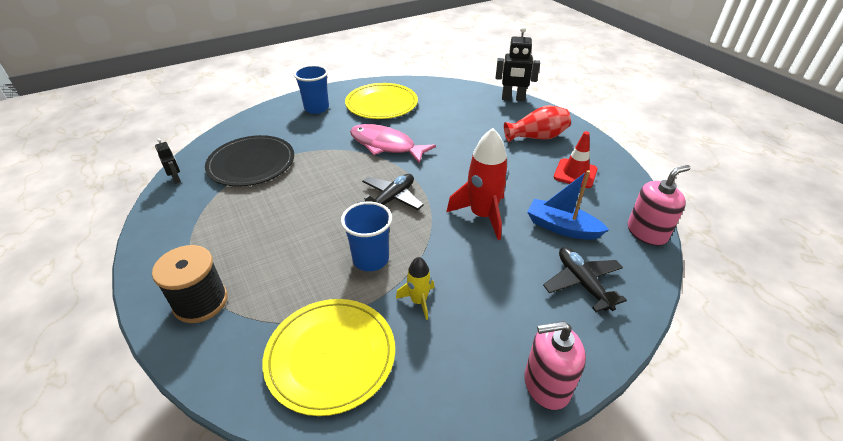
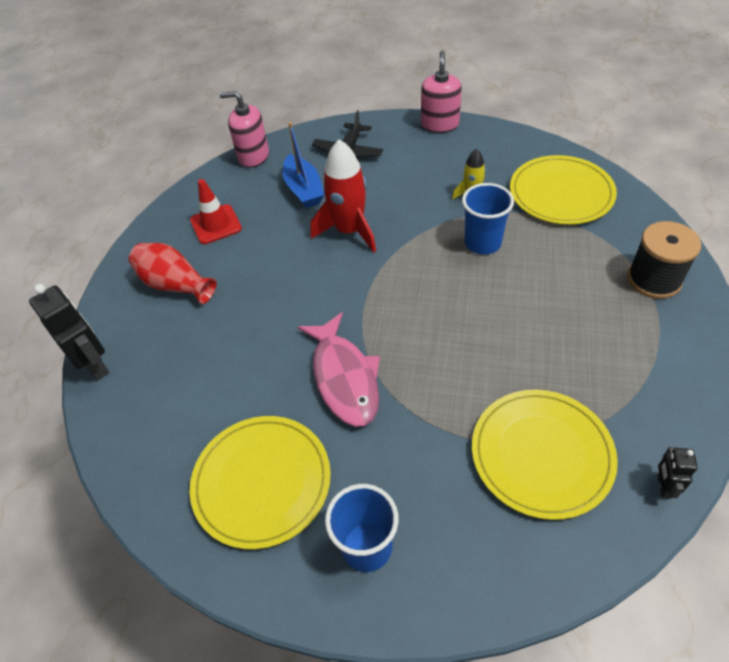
camera: 135 degrees left, 10 degrees up
(251, 163) = (541, 454): black plate -> yellow plate
(391, 199) = (412, 293): black plane -> none
(546, 384) = (440, 124): pink soap dispenser -> pink soap dispenser turned 120 degrees counterclockwise

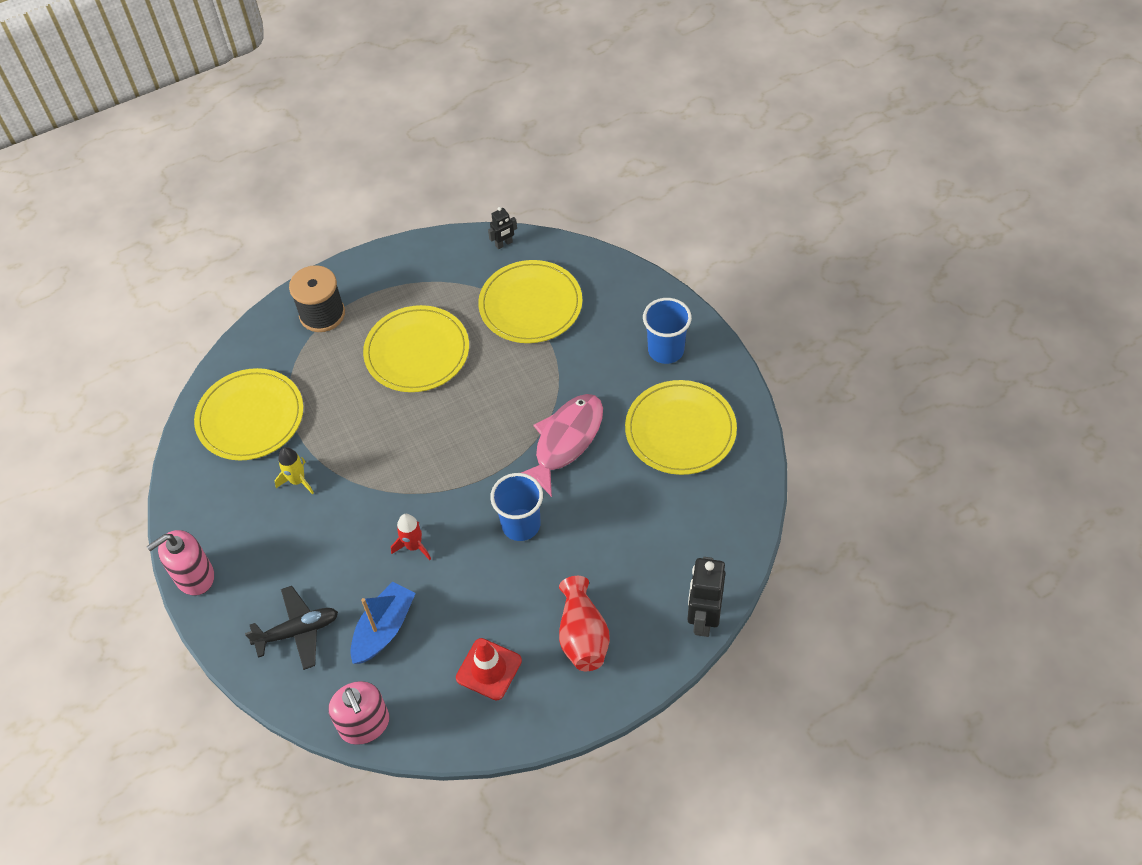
camera: 130 degrees left, 5 degrees up
(349, 231) = (413, 546): red rocket -> red rocket, size x0.54
(482, 243) = (357, 438): blue cup -> blue cup (521, 525)
(549, 324) = (417, 352): none -> yellow plate

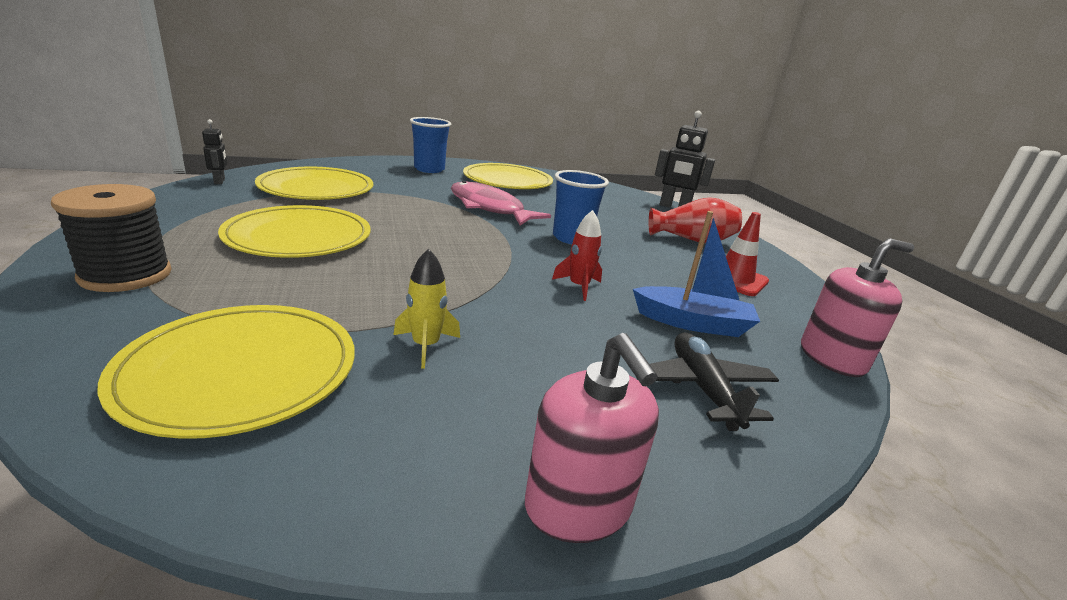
camera: 85 degrees left, 30 degrees down
(384, 629) = (693, 323): blue boat -> blue boat turned 150 degrees clockwise

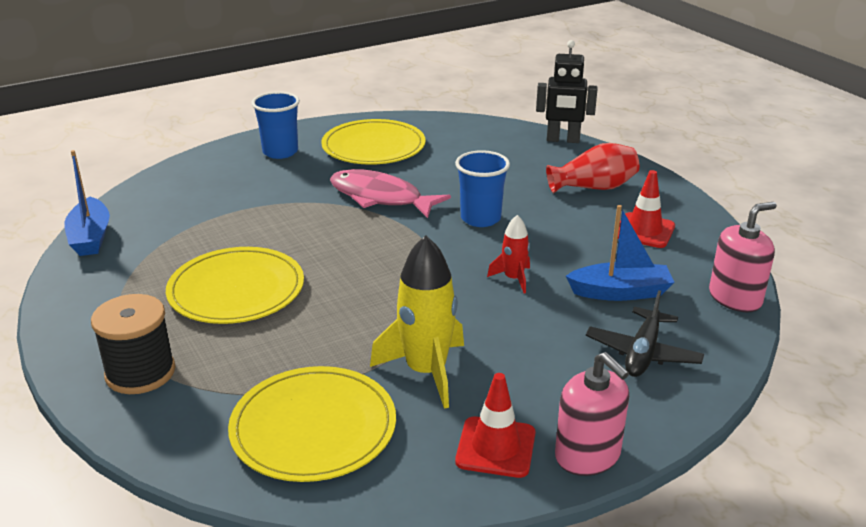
camera: 10 degrees left, 5 degrees up
(220, 181) = (90, 237): black robot -> blue boat
(316, 188) = (193, 219): yellow plate -> none
(425, 346) = (426, 371): yellow rocket -> yellow rocket, size x1.86
(450, 457) = (495, 447): none -> red traffic cone
(703, 389) = (643, 353): black plane -> black plane turned 135 degrees counterclockwise

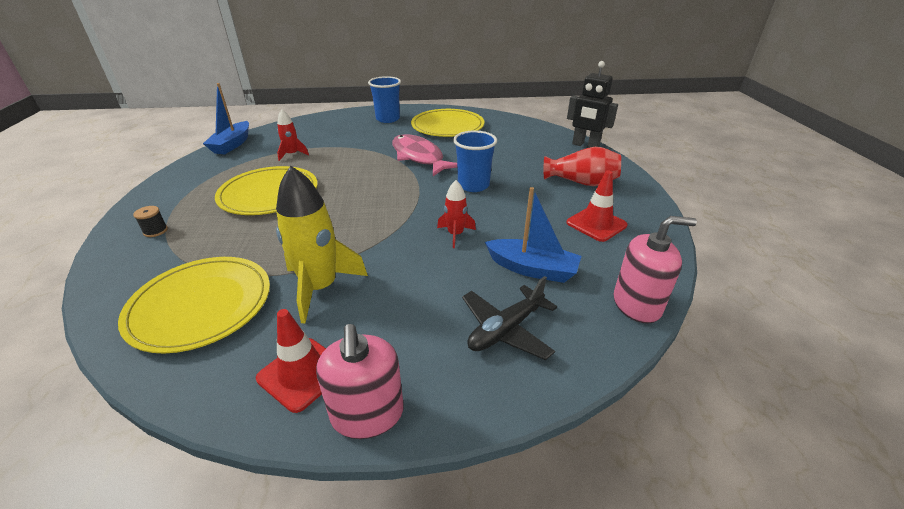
camera: 25 degrees right, 5 degrees up
(140, 372) = (155, 231): black spool -> black spool, size x0.45
(202, 231) = (292, 154): none -> red rocket

